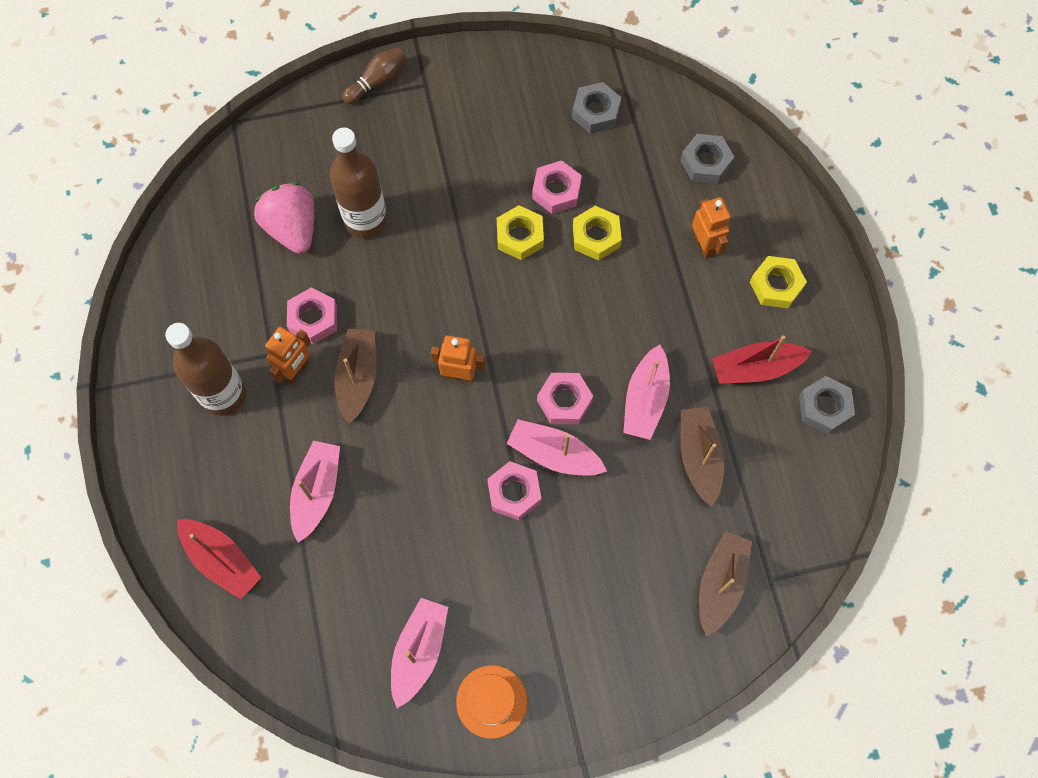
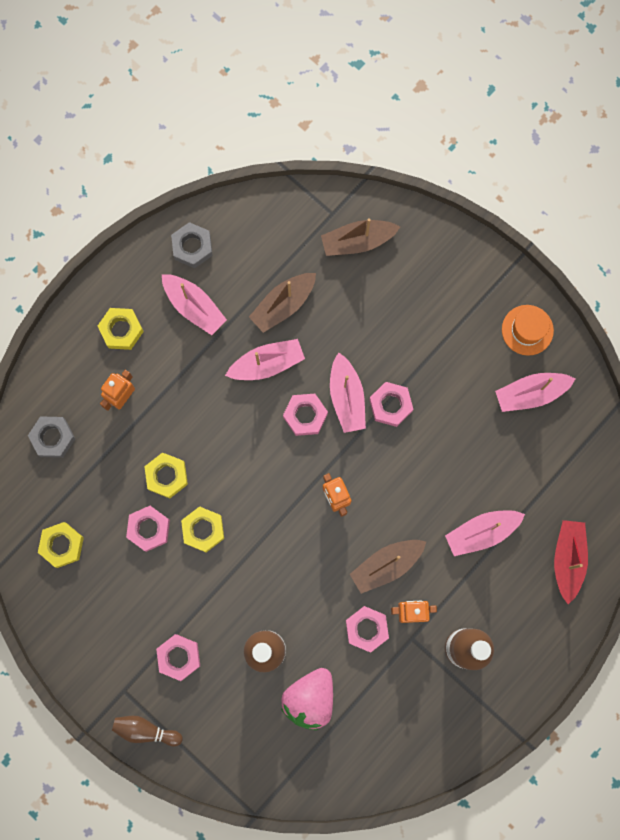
camera: 125 degrees left, 10 degrees up
(419, 145) = (179, 657): none -> pink nut
(595, 112) = (62, 545): grey nut -> yellow nut
(755, 368) = (194, 307): red boat -> pink boat

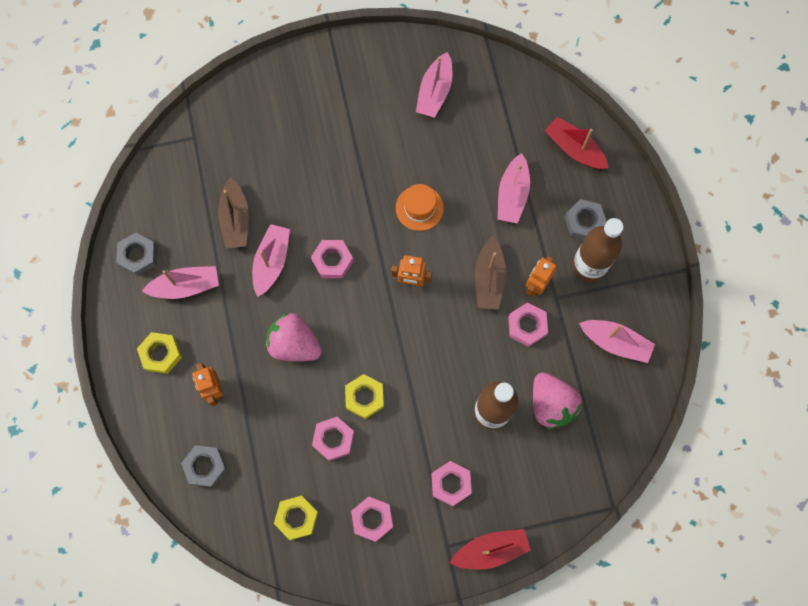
camera: 55 degrees left, 5 degrees down
(145, 730) = (490, 550): brown bowling pin -> red boat
(167, 476) = (302, 397): yellow nut -> none
(208, 436) = (294, 344): none -> pink strawberry
(347, 397) = (341, 221): pink boat -> pink boat (615, 342)
(357, 241) = (229, 133): brown boat -> none
(390, 405) = (370, 194): pink nut -> pink nut (372, 519)
(502, 616) = (584, 222): none -> grey nut
(527, 330) = (386, 62): orange hat -> orange hat (419, 208)

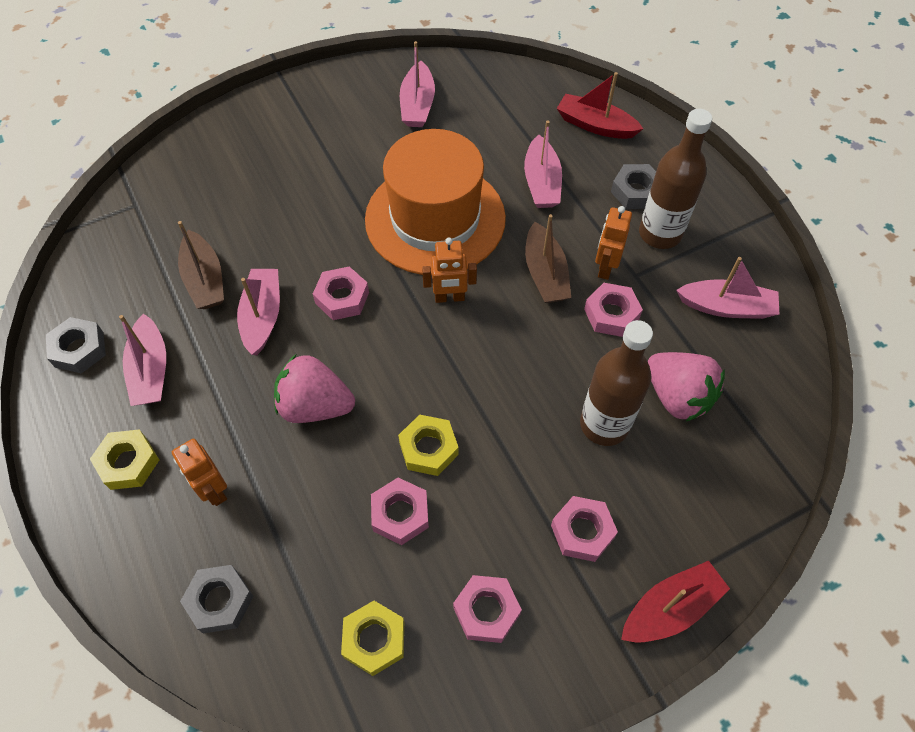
camera: 15 degrees left, 15 degrees down
(186, 286) = (151, 370): pink boat -> pink boat turned 105 degrees clockwise
(419, 208) = (435, 219): orange hat -> orange hat, size x2.31

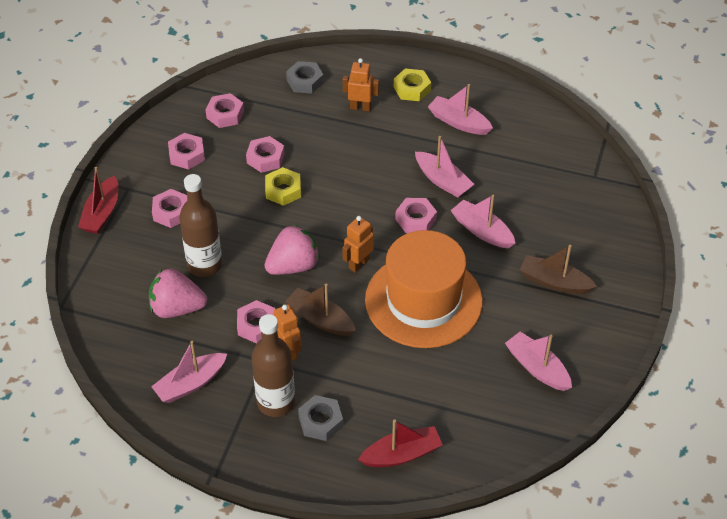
camera: 135 degrees right, 10 degrees down
(79, 349) = (505, 105): grey nut -> none
(205, 279) = (498, 173): brown boat -> brown boat (554, 282)
(315, 405) = (361, 166): pink strawberry -> pink strawberry (293, 266)
(374, 640) = (225, 114): yellow nut -> pink nut
(541, 182) = (388, 377): pink boat -> pink boat (482, 231)

